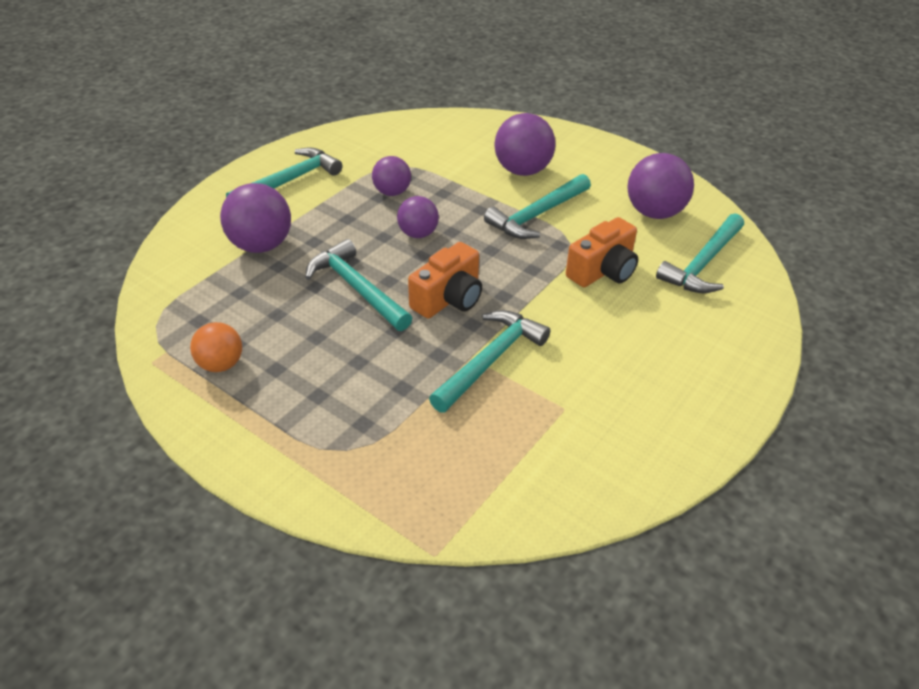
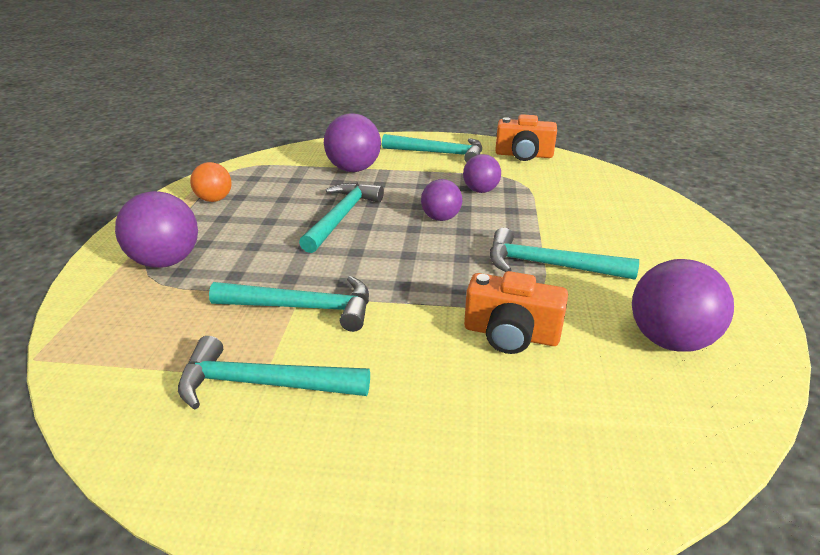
camera: 60 degrees right, 10 degrees down
(449, 298) = (369, 259): orange camera -> orange camera (523, 155)
(522, 170) = (607, 235): purple ball -> purple ball (166, 261)
(703, 263) = (625, 413): turquoise hammer -> turquoise hammer (263, 384)

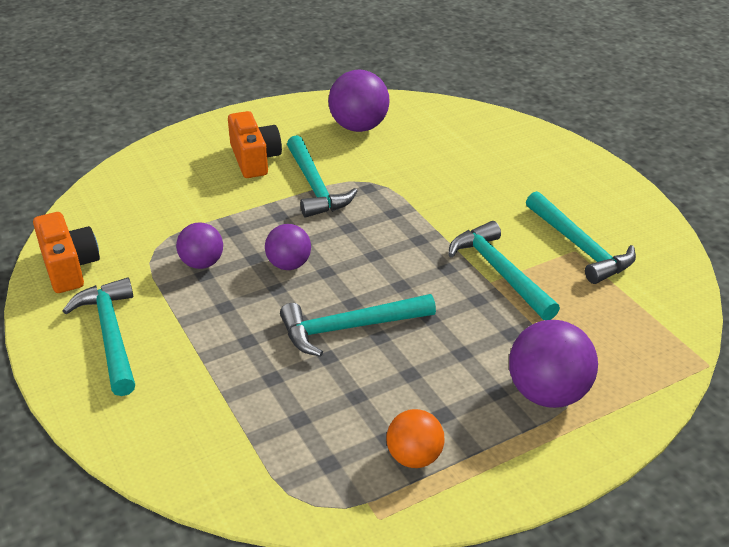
camera: 125 degrees left, 5 degrees up
(354, 169) = (223, 385): purple ball -> none
(511, 334) = (419, 178): orange camera -> orange camera (254, 159)

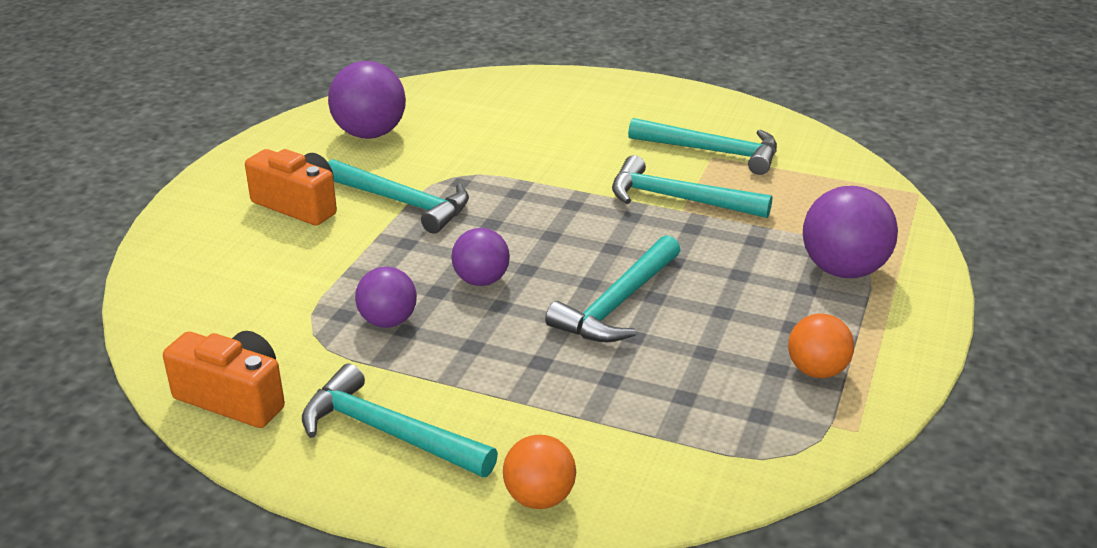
camera: 40 degrees left, 5 degrees down
(130, 428) = (539, 498): none -> orange ball

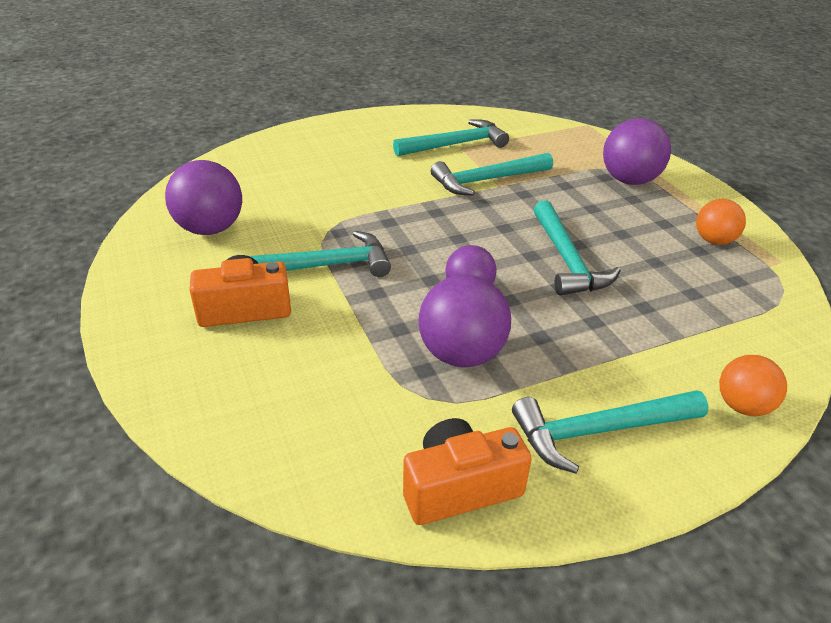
camera: 45 degrees left, 5 degrees up
(388, 321) = (461, 354): purple ball -> purple ball, size x1.60

